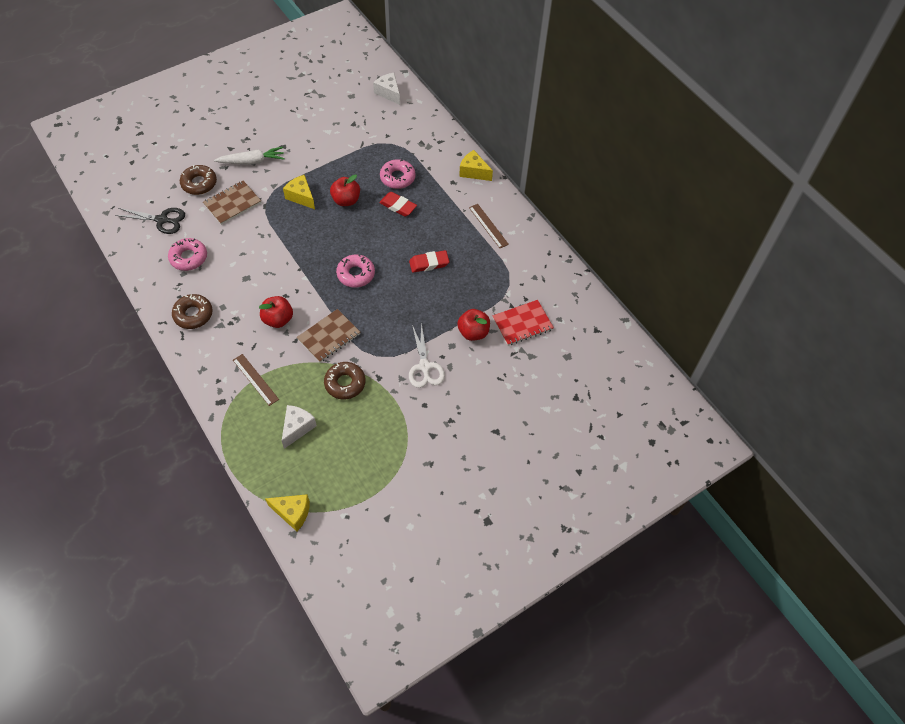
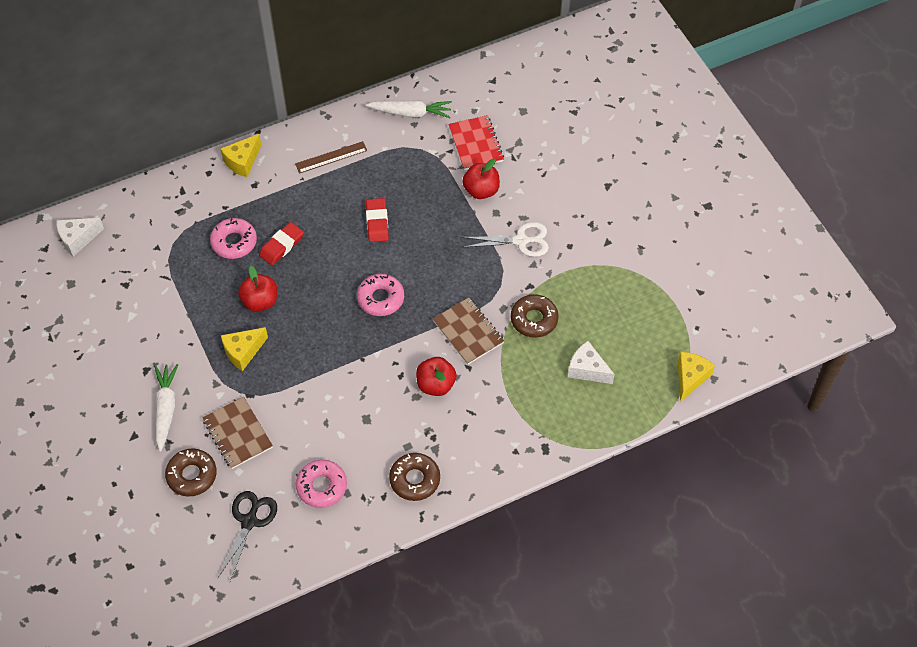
camera: 80 degrees left, 0 degrees up
(255, 379) = (518, 411): brown ruler -> none
(545, 273) = (411, 113): none -> white carrot

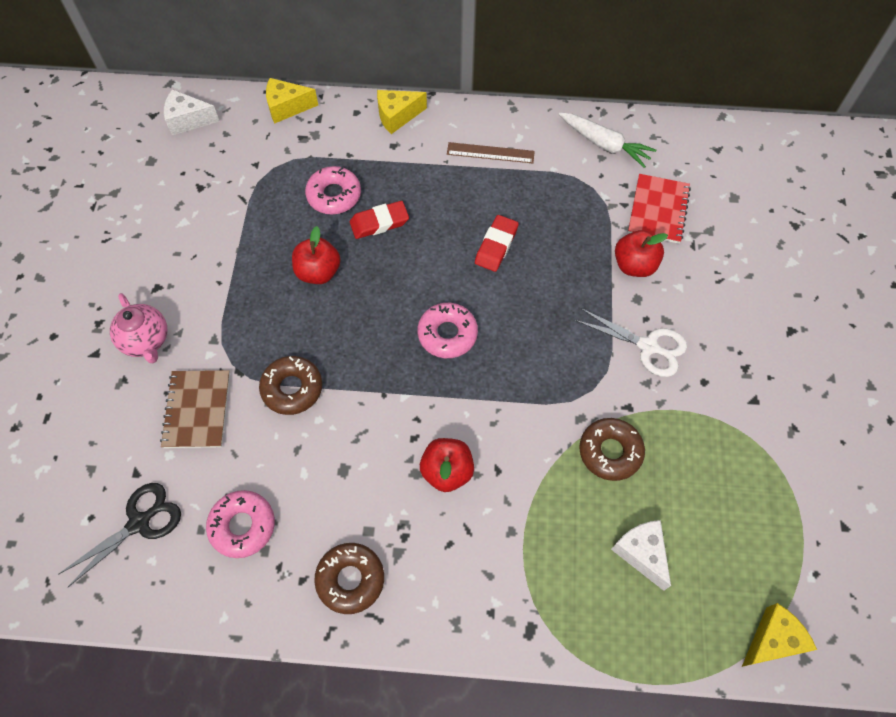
camera: 30 degrees right, 5 degrees up
(166, 408) = (146, 340): white carrot -> pink teapot
(192, 475) = (119, 432): brown donut -> brown donut (292, 388)
(243, 352) = (264, 319): yellow cheese -> yellow cheese (287, 107)
(468, 332) = (522, 426): brown notebook -> none

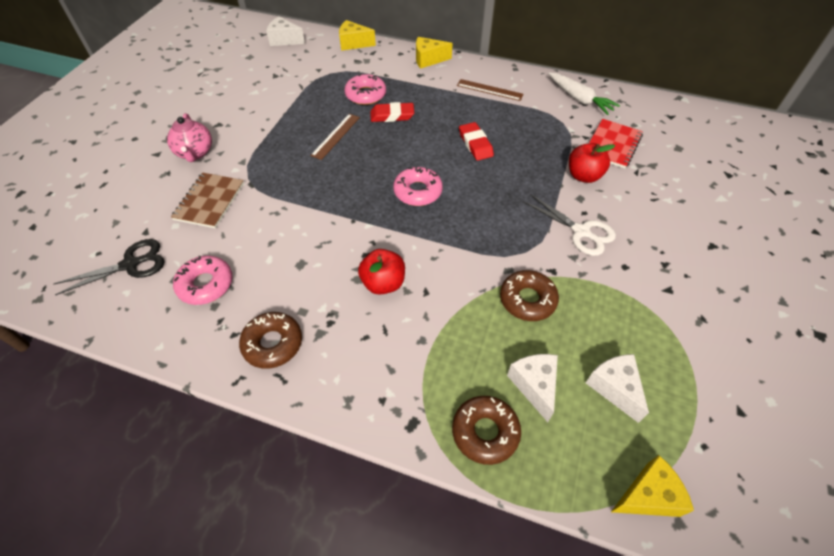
camera: 15 degrees right, 10 degrees down
(292, 388) = (285, 202): brown donut -> brown donut (485, 432)
(318, 272) = (335, 136): red apple -> brown ruler
(496, 246) = (475, 144): red eraser -> red eraser turned 60 degrees counterclockwise
(721, 534) = (614, 388): none -> white cheese

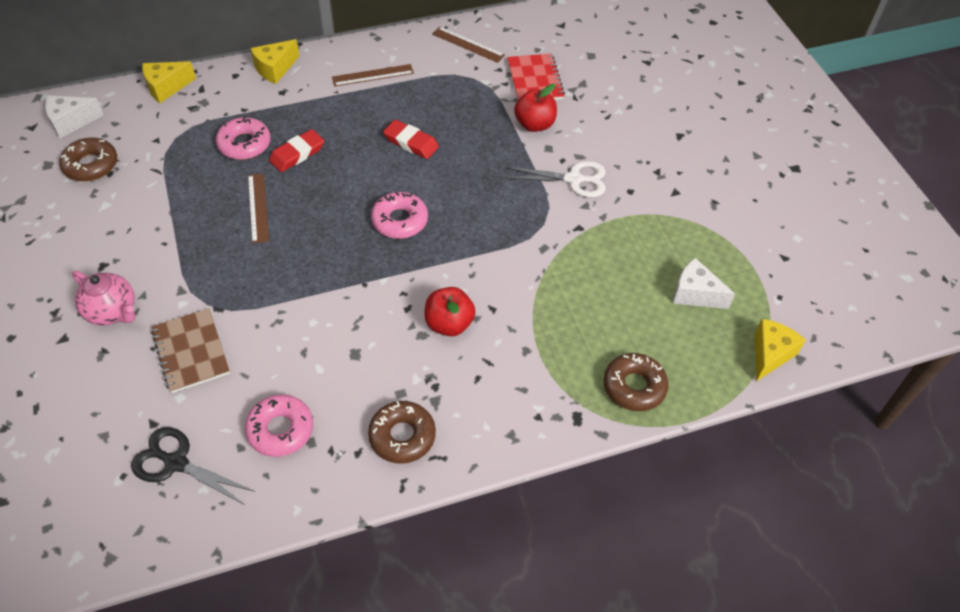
camera: 40 degrees left, 0 degrees up
(131, 264) = (176, 463): black scissors -> black scissors turned 90 degrees counterclockwise
(527, 300) = (579, 264): brown donut -> brown donut (91, 165)
(534, 385) = (640, 329): white cheese -> none
(579, 99) = (468, 44): white carrot -> brown ruler

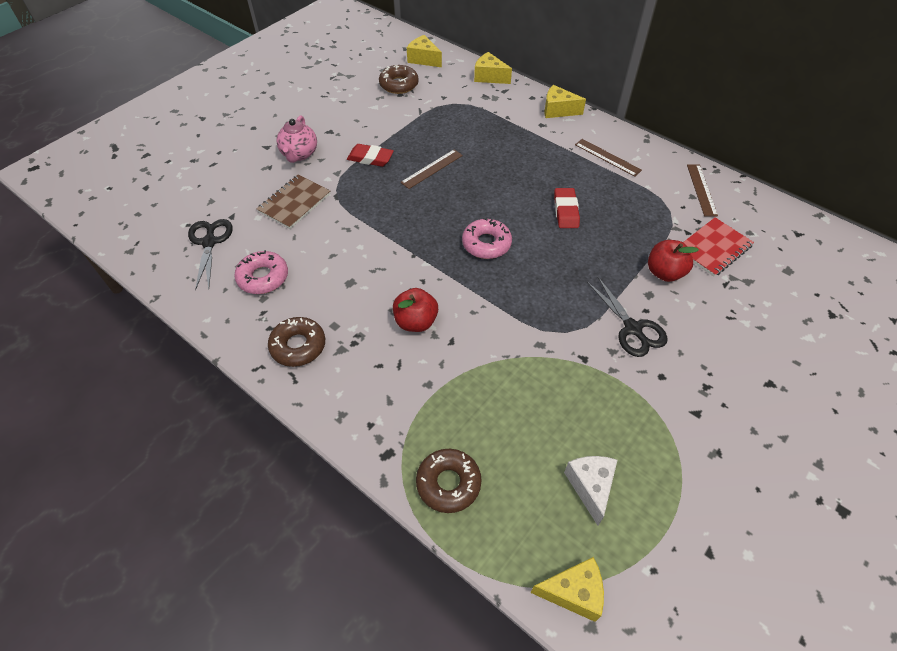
camera: 60 degrees right, 0 degrees up
(71, 122) = (423, 59): white cheese -> yellow cheese
(244, 144) = (478, 134): pink donut -> none
(297, 154) = (495, 161): red eraser -> red eraser (370, 158)
(574, 179) = (632, 329): white scissors -> black scissors

